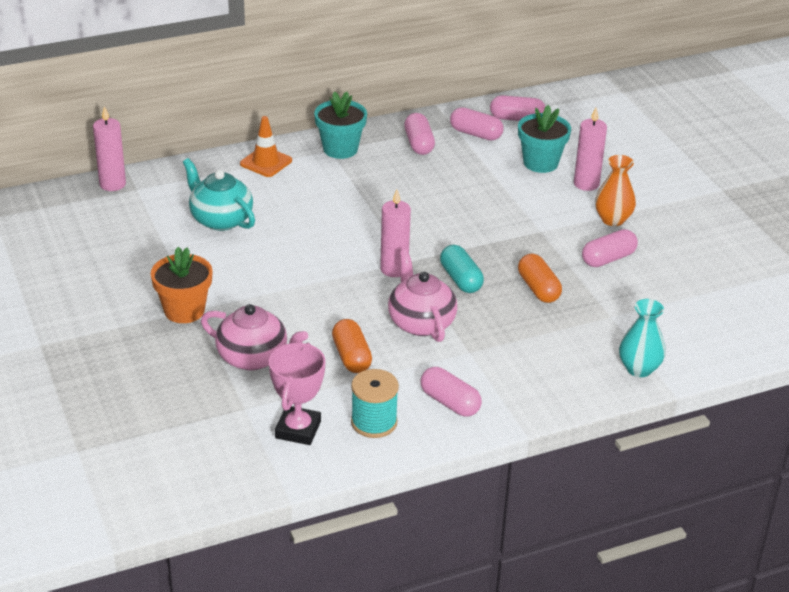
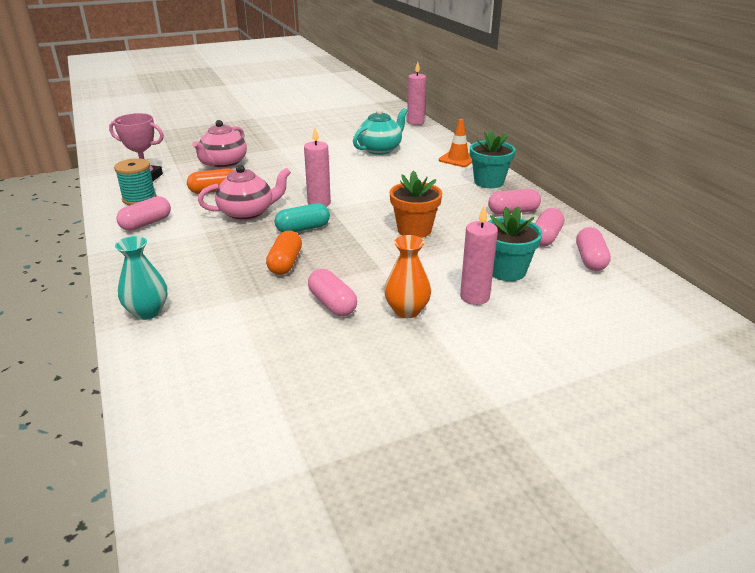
camera: 90 degrees right, 5 degrees down
(184, 310) = (278, 145): orange flower pot -> orange flower pot (414, 230)
(538, 288) = (285, 263): orange capsule -> orange capsule turned 60 degrees counterclockwise

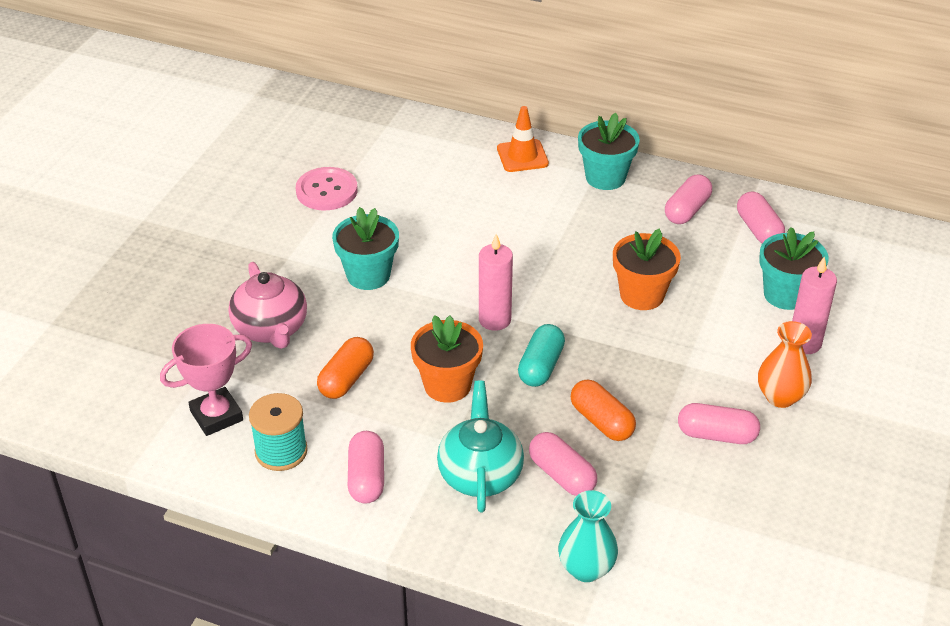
camera: 45 degrees left, 10 degrees up
(247, 213) = (447, 385): pink teapot -> orange flower pot
(298, 166) = (368, 275): none -> turquoise flower pot
(340, 136) = (326, 191): none -> pink button
(380, 149) = (414, 188): turquoise teapot -> turquoise teapot (480, 474)
(415, 122) = (374, 111): pink candle -> none
(590, 259) = (824, 235): pink capsule -> pink capsule (562, 475)

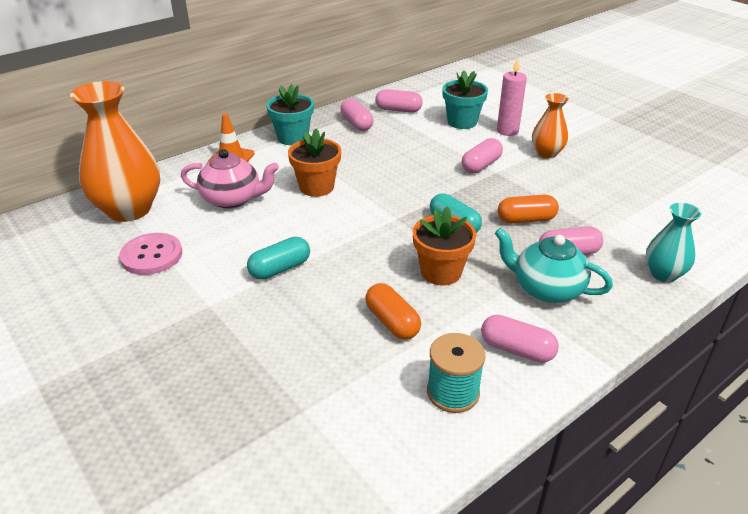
camera: 60 degrees left, 5 degrees down
(216, 416) = (375, 423): pink trophy -> none
(271, 329) = (291, 346): pink teapot -> pink teapot (232, 199)
(368, 275) = (280, 268): turquoise flower pot -> turquoise capsule
(380, 142) = (129, 210): none -> orange vase
(494, 320) = (389, 227): pink candle -> none
(642, 295) = (419, 164): orange flower pot -> orange flower pot (316, 187)
(716, 435) = (565, 184): pink capsule -> pink capsule (481, 165)

